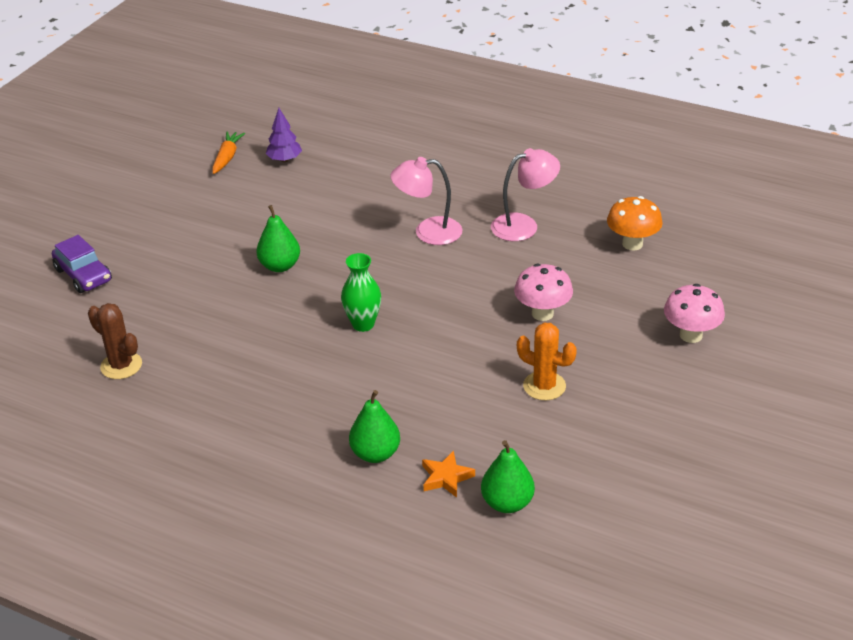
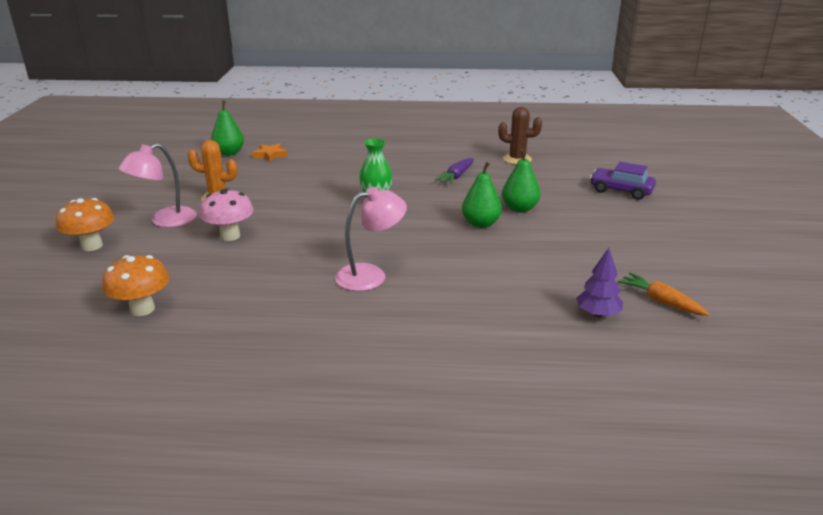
camera: 155 degrees right, 10 degrees down
(227, 158) = (661, 301): orange carrot -> orange carrot turned 150 degrees clockwise
(231, 350) = (456, 176): none -> purple carrot
(375, 454) = (319, 155): green pear -> green pear (519, 209)
(523, 225) = (271, 302): pink lamp -> pink lamp (165, 221)
(691, 335) = (92, 246): pink mushroom -> orange mushroom

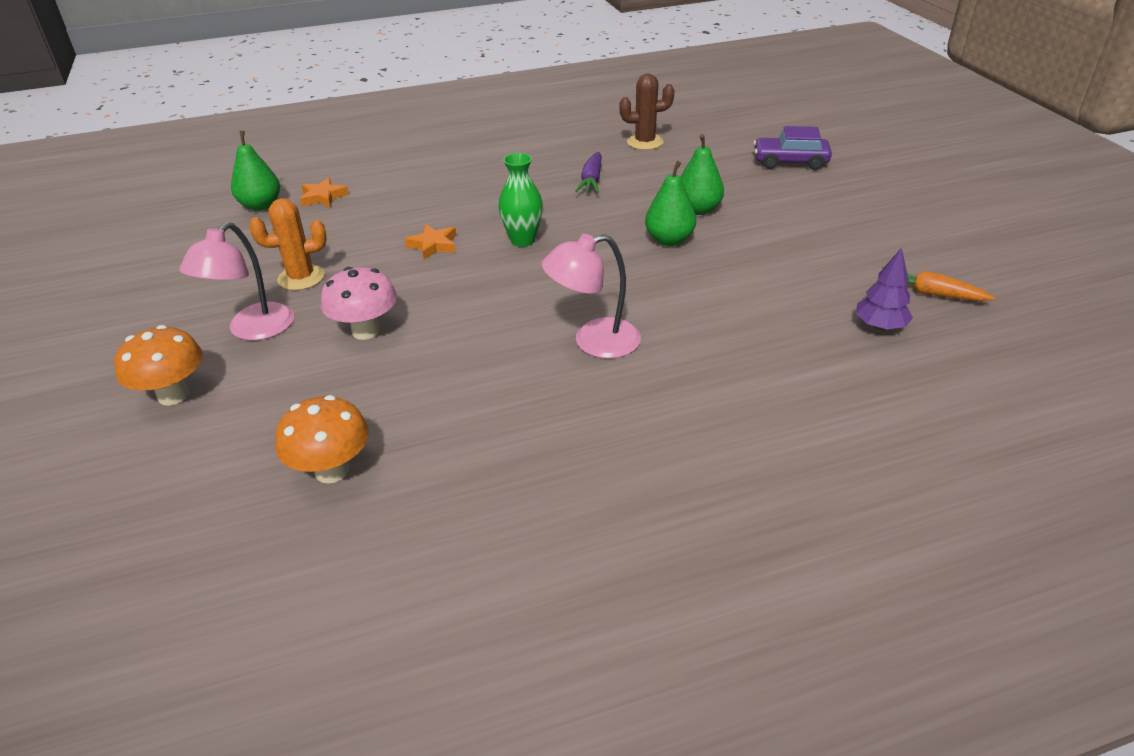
camera: 20 degrees left, 10 degrees up
(315, 195) = (433, 245): none -> orange star
(371, 275) = (593, 342): pink lamp -> pink lamp turned 150 degrees counterclockwise

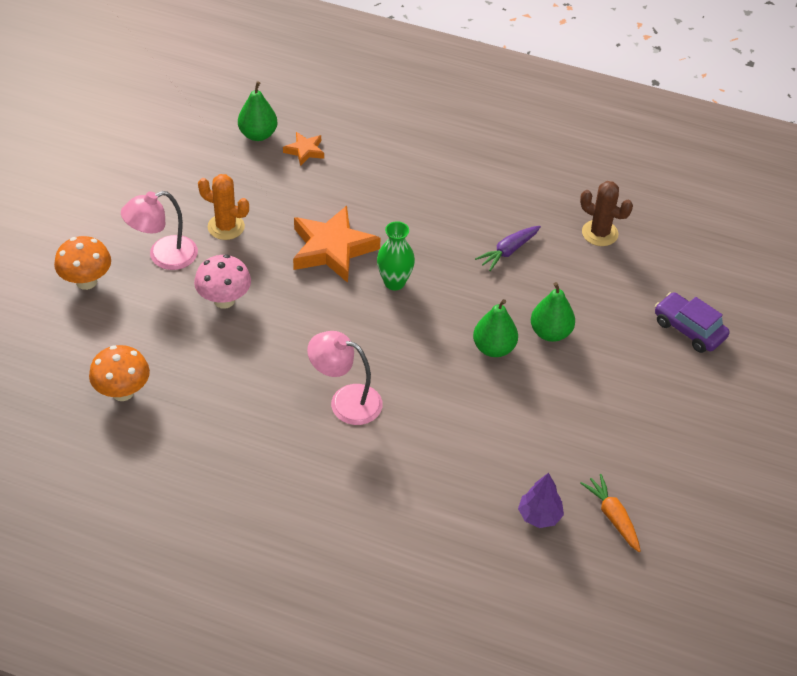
camera: 35 degrees right, 10 degrees up
(433, 245) = (332, 249): orange star -> orange star, size x2.03

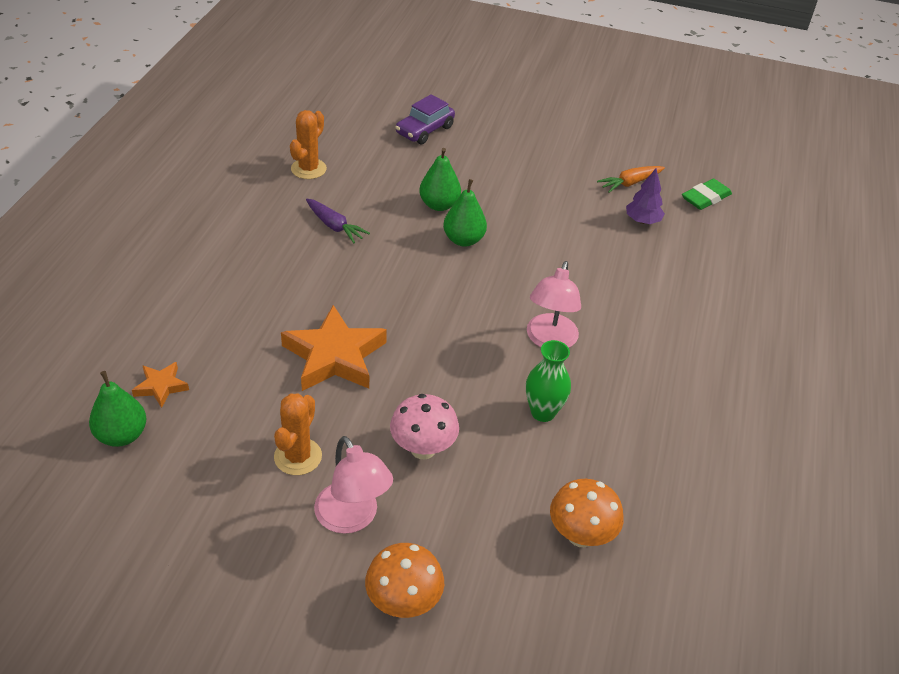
camera: 95 degrees left, 5 degrees down
(394, 282) = (383, 306): green vase -> green vase (543, 412)
(592, 595) = (705, 198): none -> green eraser
(599, 233) = (308, 169): brown cactus -> orange cactus

